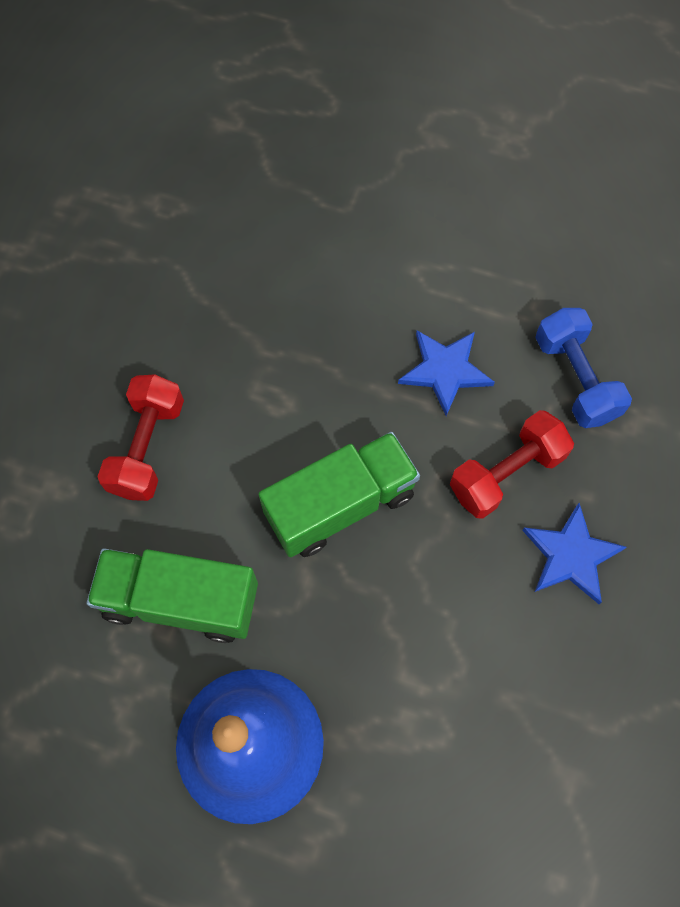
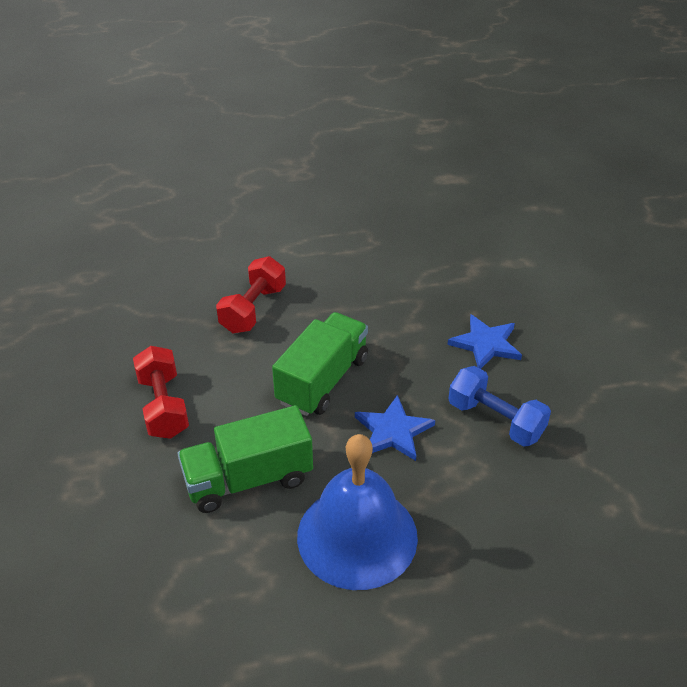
camera: 30 degrees left, 25 degrees down
(445, 371) = (340, 288): blue star -> blue star (393, 431)
(506, 473) = (416, 322): red dumbbell -> red dumbbell (253, 309)
(575, 379) = (421, 262): blue dumbbell -> blue dumbbell (495, 420)

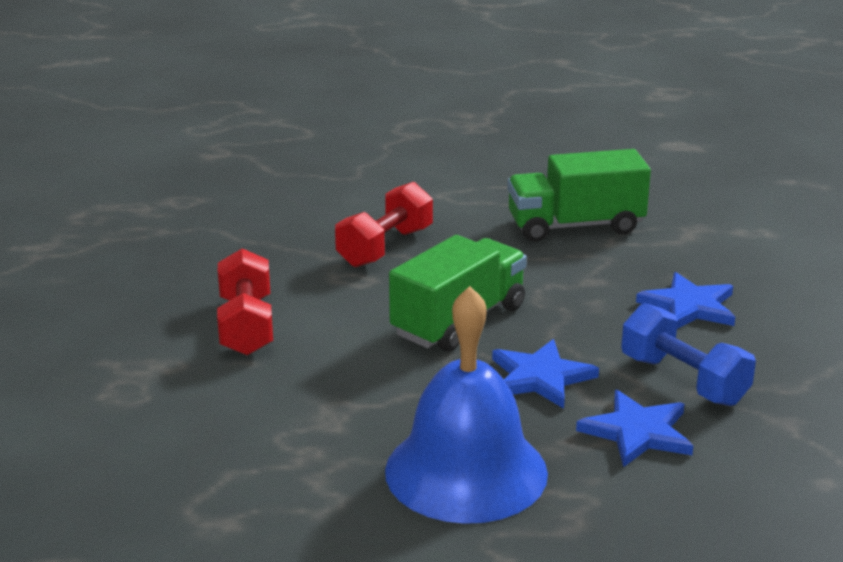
camera: 10 degrees right, 15 degrees down
(248, 479) = (337, 403): green truck -> green truck (575, 226)
(472, 477) = (637, 432): none -> blue star

